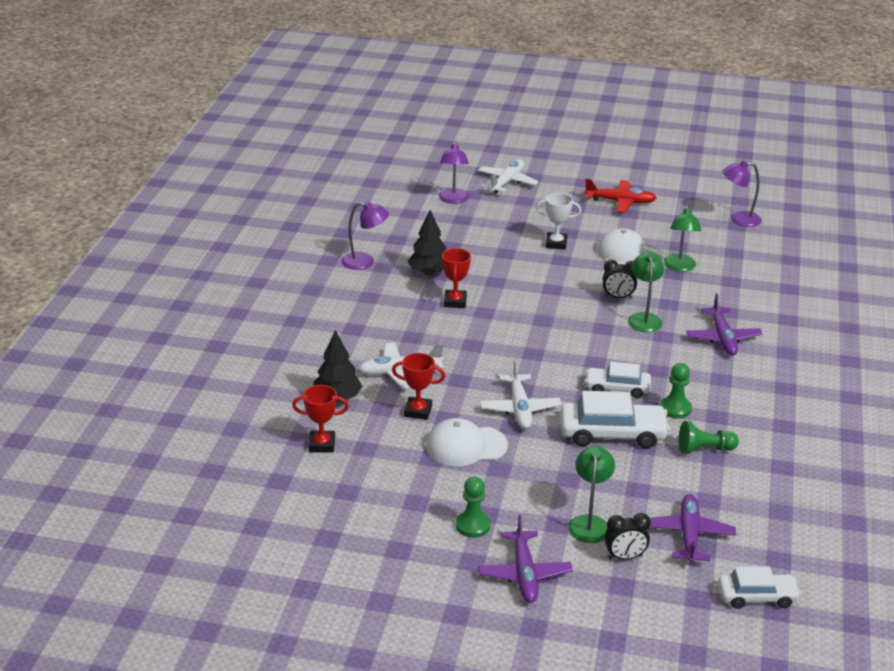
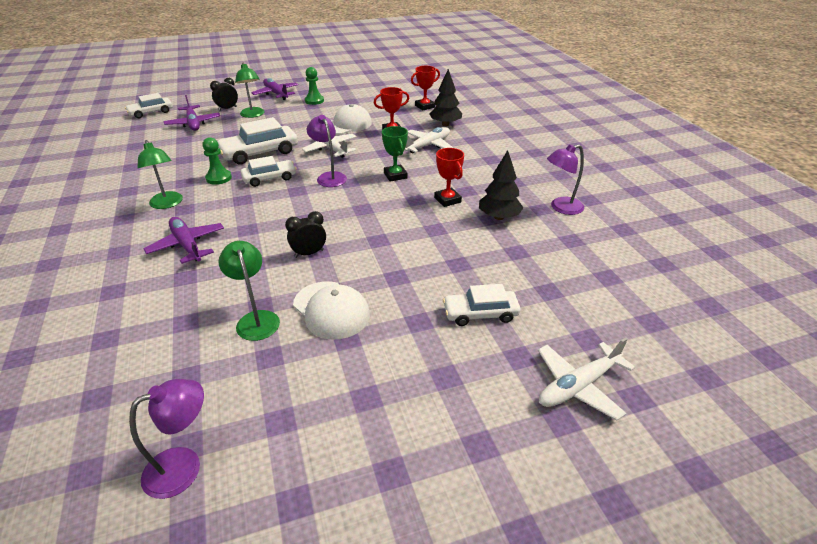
camera: 150 degrees right, 5 degrees up
(453, 200) = (595, 317): purple lamp -> purple lamp (329, 177)
(478, 344) = (395, 175): none -> green trophy
(506, 182) = (578, 386): white plane -> white plane turned 60 degrees clockwise
(523, 223) = (480, 313): none -> white car
(556, 243) = (419, 297): white trophy -> none
(620, 202) = (393, 419): red plane -> none
(644, 318) = (272, 240): green lamp -> green lamp (167, 204)
(704, 449) = (191, 161): green pawn -> none

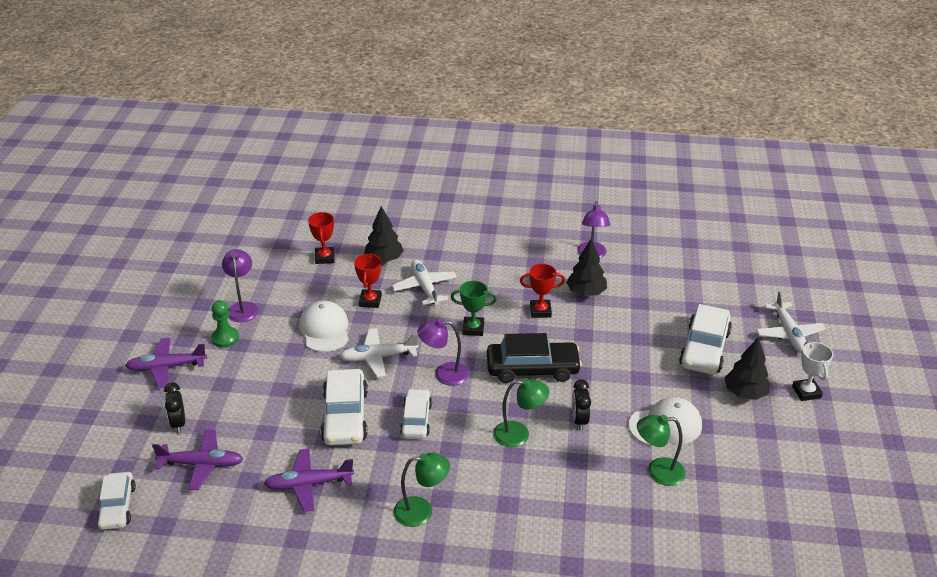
camera: 65 degrees left, 0 degrees up
(184, 466) = (796, 532): purple lamp -> purple lamp (243, 307)
(187, 245) = (519, 503): purple plane -> purple plane (309, 484)
(219, 178) = (386, 460): green pawn -> none
(253, 115) = (223, 402): green lamp -> green lamp (519, 434)
(364, 213) = (532, 369): none -> black car
(425, 364) = (745, 393): none -> black tree
(469, 428) = (806, 392): none -> white trophy
(480, 313) = (704, 349): white car -> white car, size x1.56

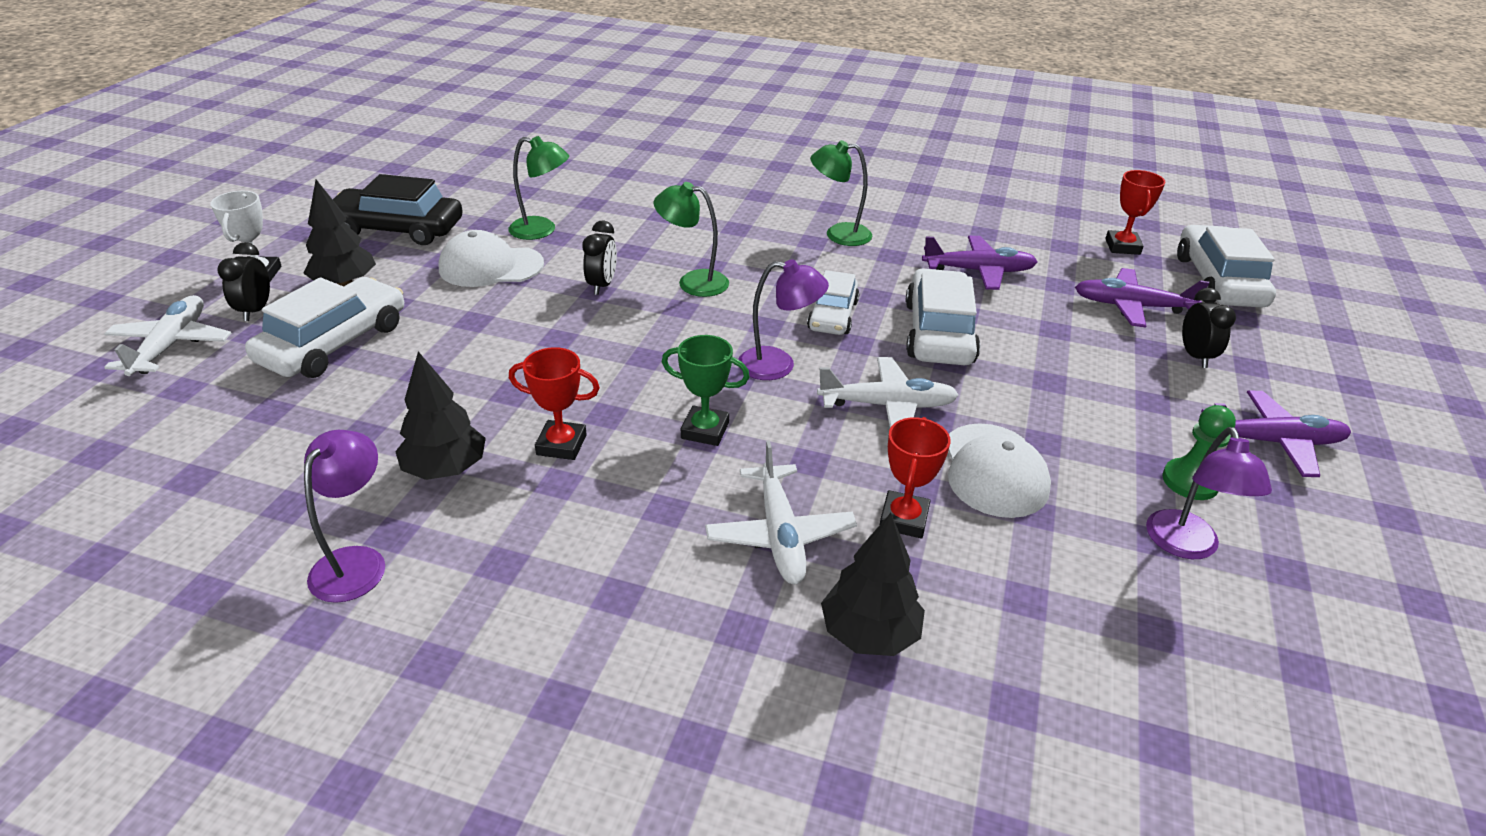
camera: 170 degrees left, 0 degrees up
(117, 506) = (1218, 281): white car -> white car, size x1.56
(324, 258) = (1028, 666): red trophy -> red trophy (1122, 247)
(532, 369) = (632, 353): black car -> black car (397, 229)
(773, 363) = (255, 310): none -> black clock

